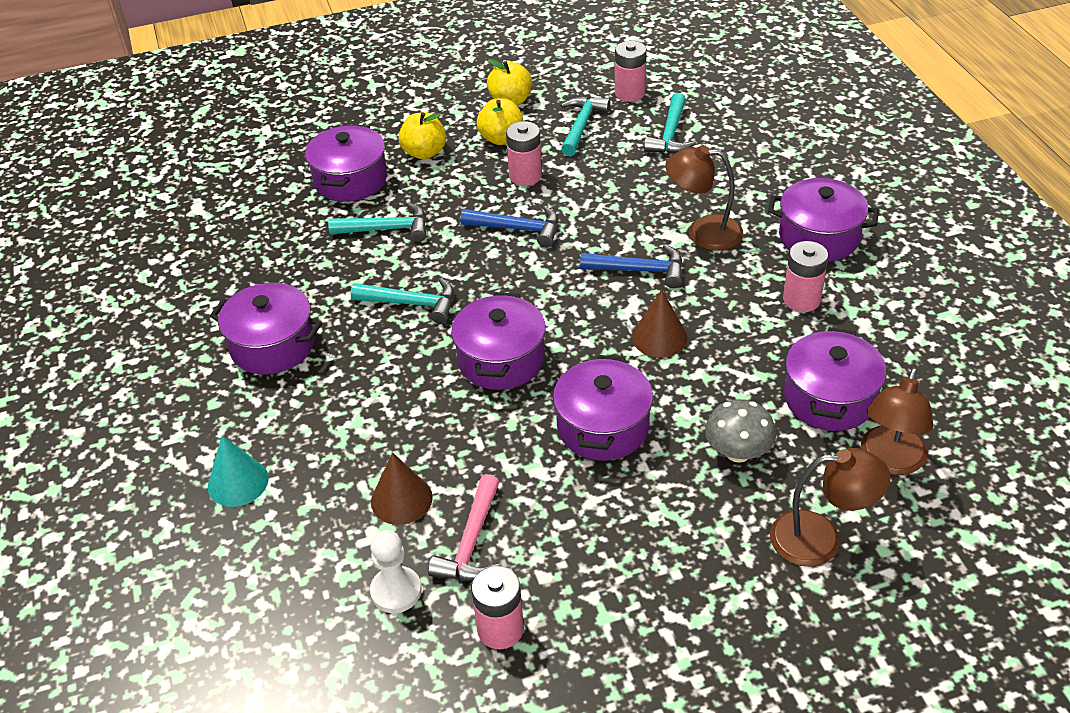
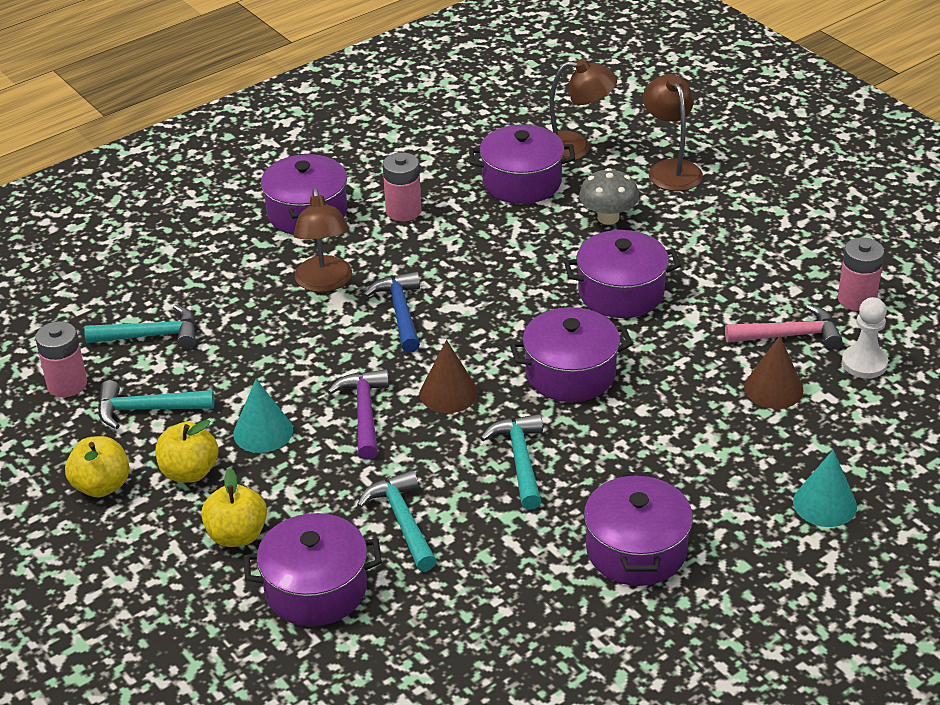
camera: 110 degrees left, 5 degrees down
(518, 229) = (364, 412): blue hammer -> purple hammer
(525, 176) = (263, 432): pink battery -> turquoise cone
(659, 337) = (492, 282): brown cone -> brown cone (448, 393)

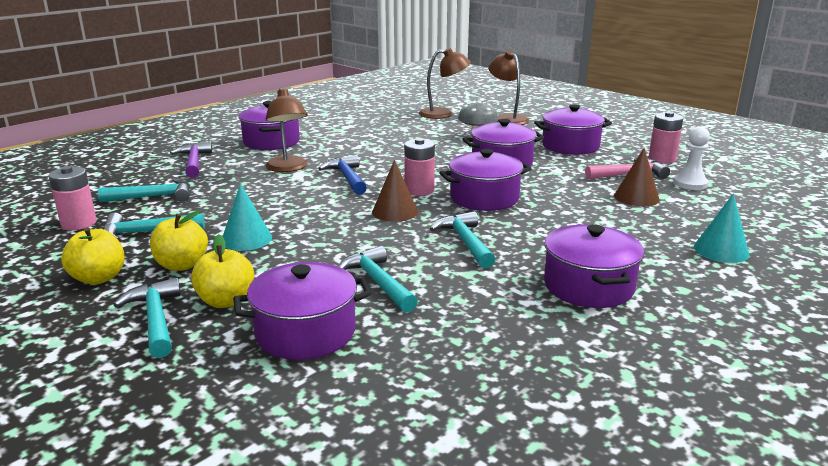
camera: 10 degrees left, 15 degrees down
(166, 555) = (156, 319): none -> turquoise hammer
(364, 412) = (330, 225): purple hammer -> purple hammer (194, 162)
(403, 211) = (338, 139): pink battery -> pink battery (419, 190)
(522, 182) = (414, 126): purple pot -> purple pot (570, 146)

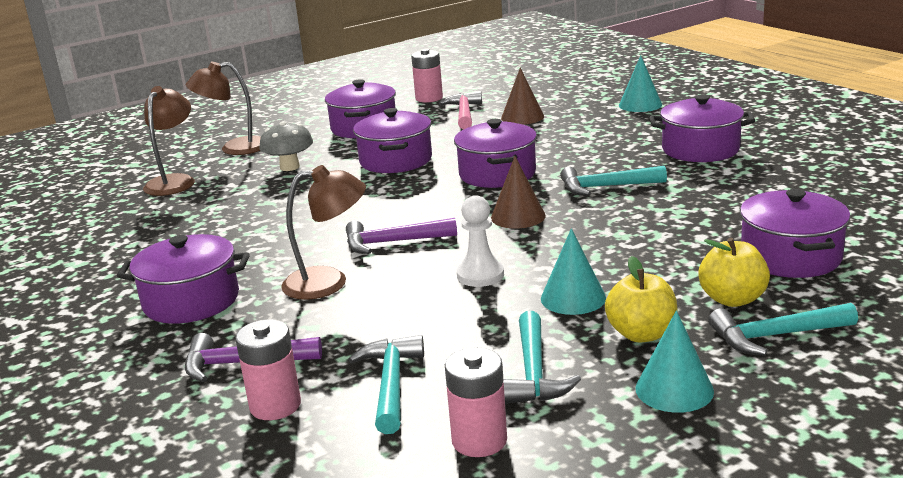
camera: 75 degrees left, 0 degrees up
(99, 278) = (674, 389): yellow apple -> turquoise cone
(347, 177) = (392, 242): blue hammer -> purple hammer
(377, 282) = (690, 226): turquoise hammer -> none
(419, 190) = (459, 203): pink battery -> pink battery (275, 405)
(690, 183) = (498, 96): white pawn -> white pawn (480, 275)

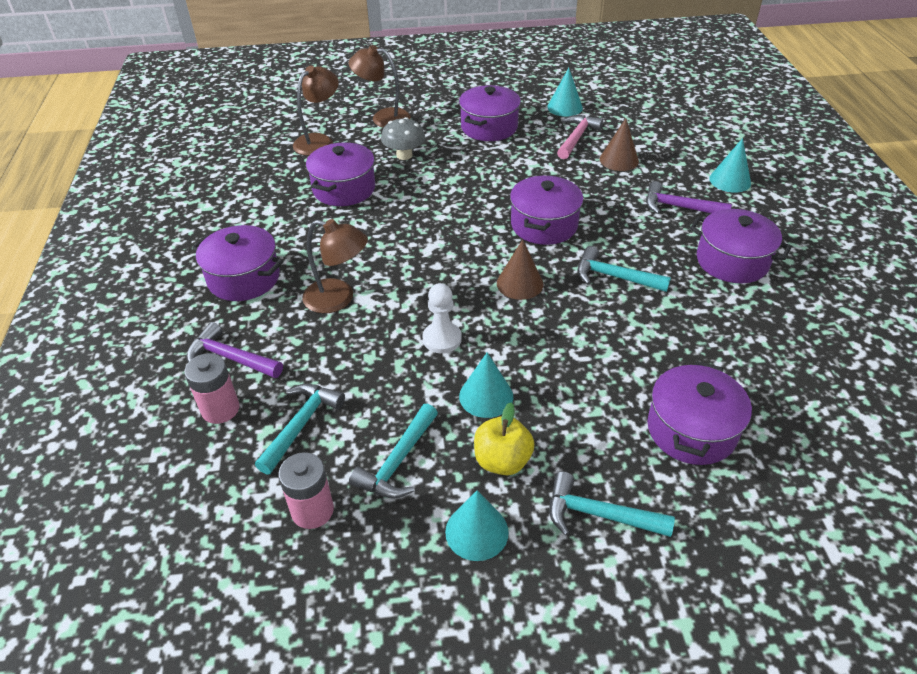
camera: 25 degrees right, 20 degrees up
(392, 242) = (410, 274): purple hammer -> purple hammer (678, 207)
(395, 160) = (482, 177): purple pot -> purple pot (344, 189)
(429, 98) = (565, 107): pink battery -> turquoise cone
(732, 299) = (601, 456): yellow apple -> none

